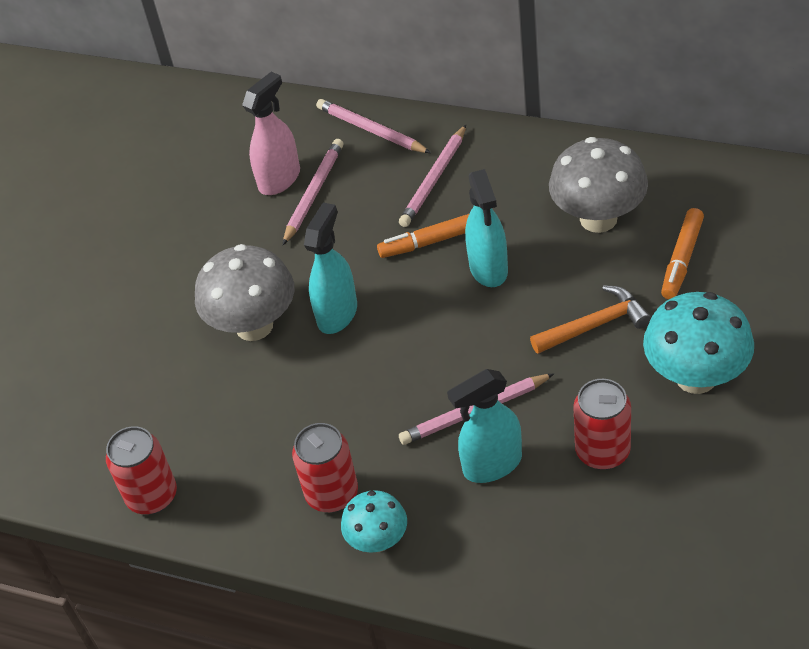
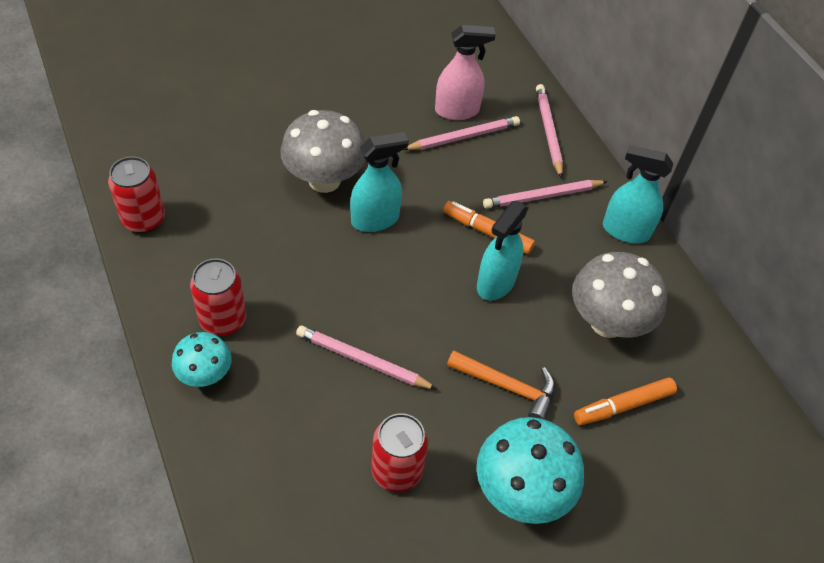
camera: 35 degrees right, 5 degrees up
(492, 465) = (325, 403): turquoise spray bottle -> turquoise spray bottle (625, 230)

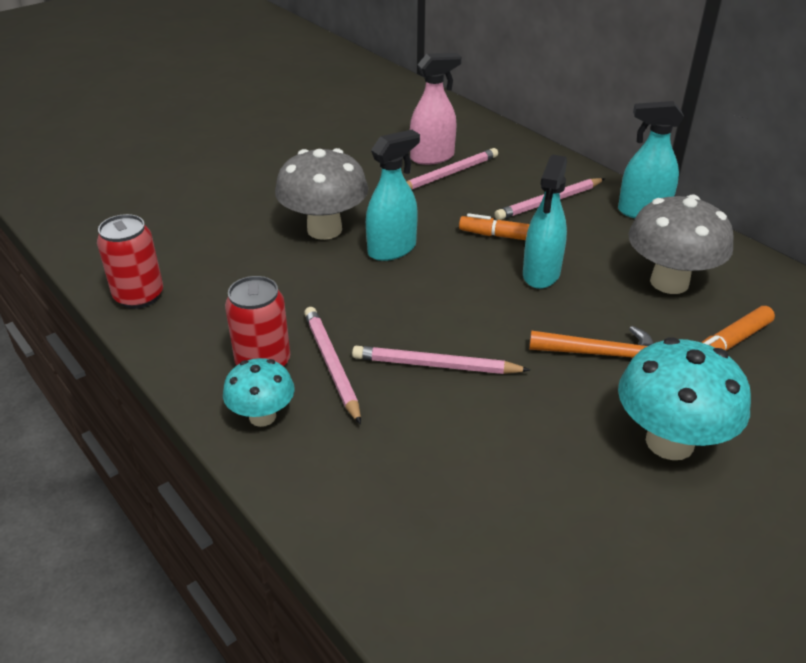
camera: 10 degrees left, 15 degrees down
(396, 471) = (524, 455): red can -> none
(548, 131) = (527, 156): pink pencil -> pink pencil (331, 365)

